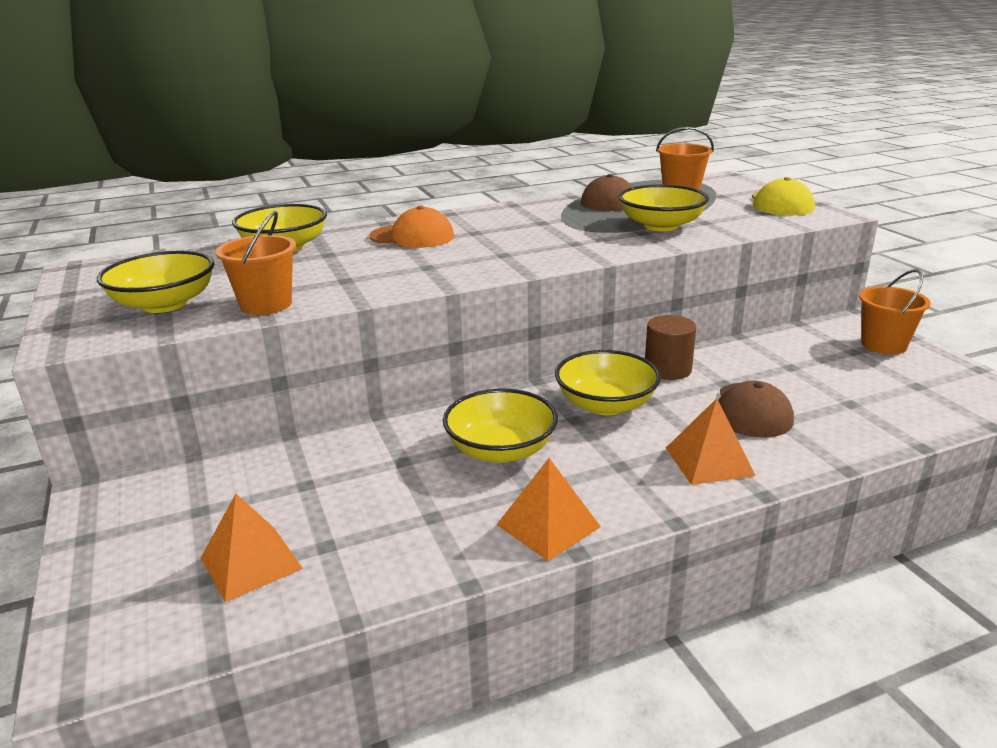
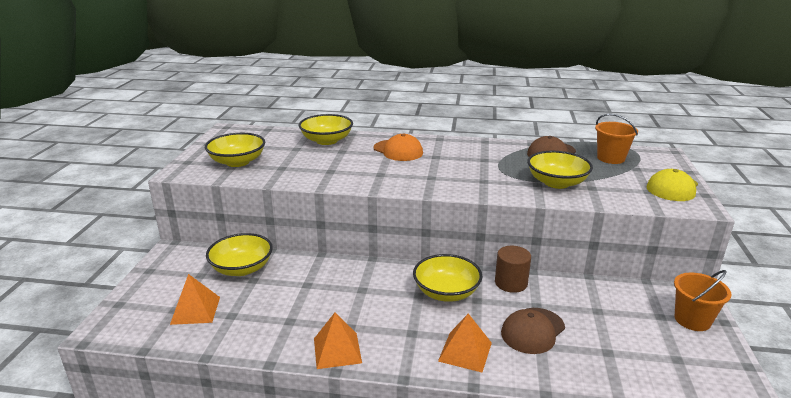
camera: 30 degrees right, 0 degrees up
(266, 304) = (278, 176): orange bucket -> none
(501, 450) = (360, 297): yellow bowl -> yellow bowl (242, 268)

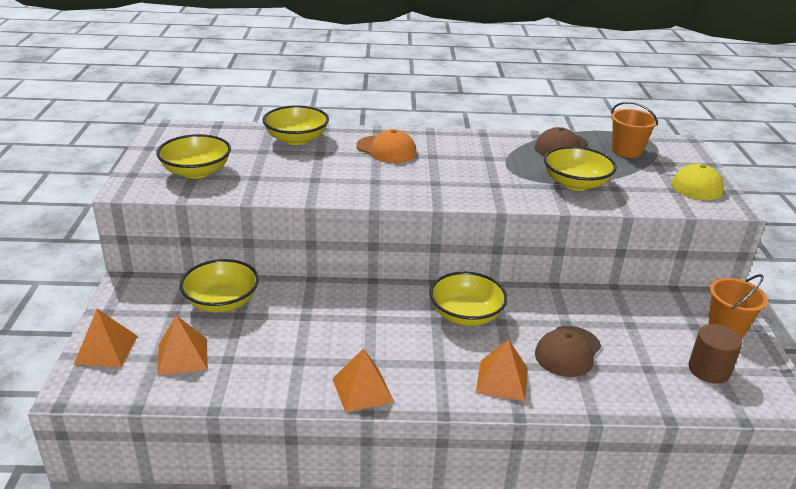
camera: 10 degrees left, 5 degrees up
(137, 300) = (106, 349): none -> orange pyramid
(511, 283) = (533, 299): brown cylinder -> brown cylinder (709, 370)

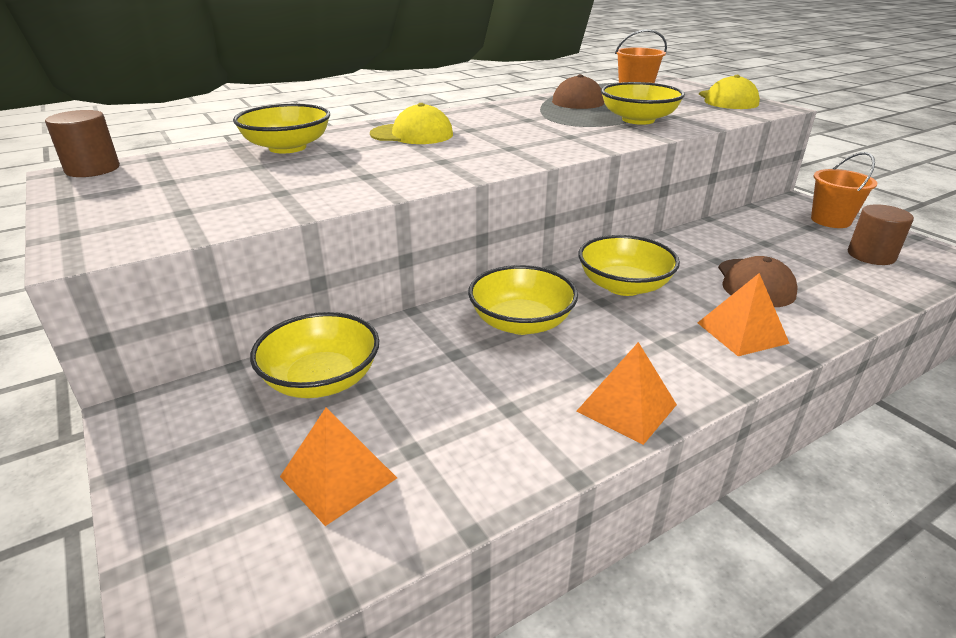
camera: 30 degrees left, 0 degrees up
(106, 349) = (191, 527): orange pyramid -> none
(179, 127) = (92, 169): none -> brown cylinder
(196, 172) = (182, 206): yellow bowl -> yellow bowl (521, 322)
(386, 150) = (412, 134): orange cap -> yellow cap

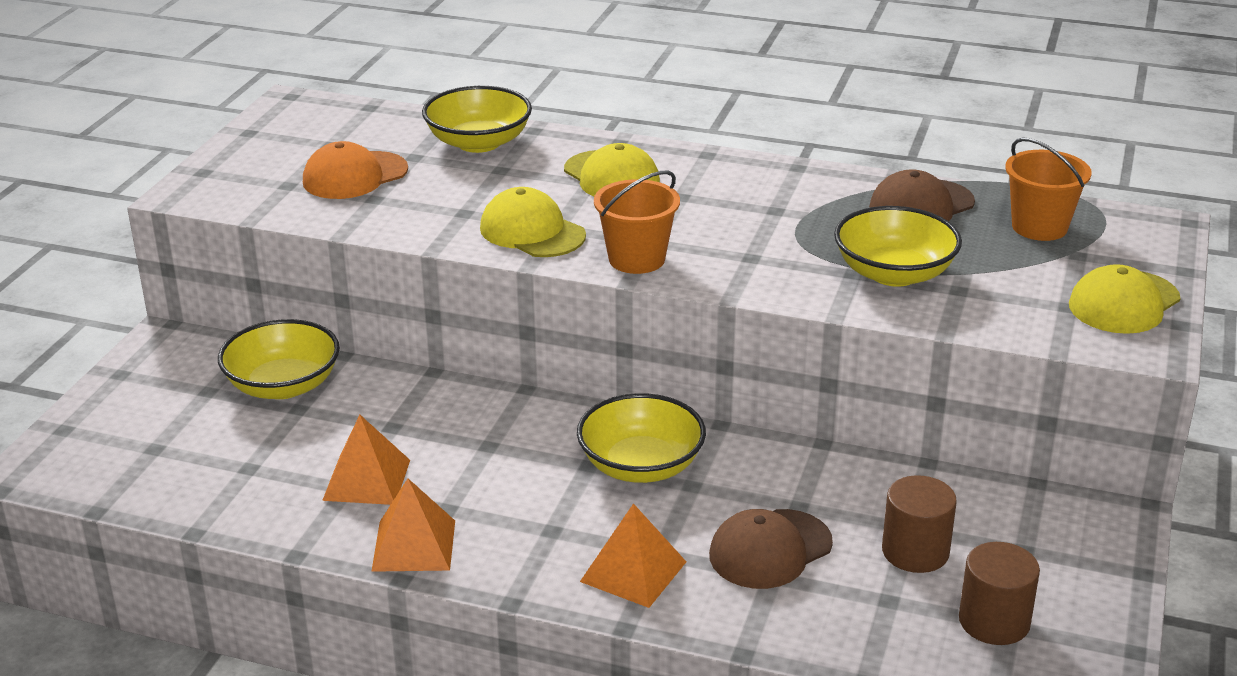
camera: 50 degrees right, 0 degrees up
(92, 169) = (312, 102): brown cylinder -> brown cylinder (915, 551)
(233, 188) = (355, 176): none -> orange cap
(338, 477) = (190, 453): orange pyramid -> orange pyramid (366, 480)
(434, 167) = (532, 232): none -> yellow cap
(521, 322) = (486, 436): yellow bowl -> none
(830, 220) = (1082, 562): orange bucket -> orange bucket (636, 259)

